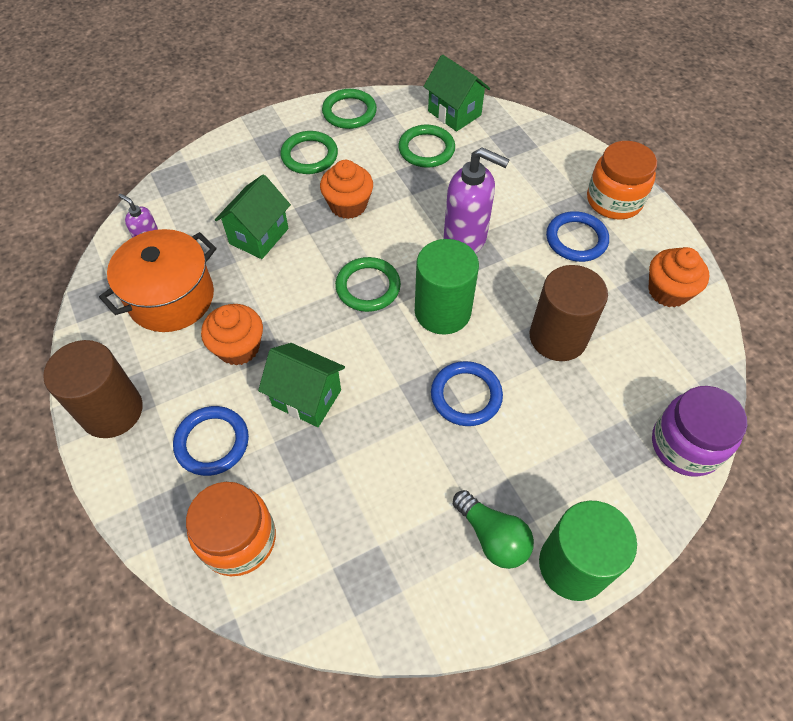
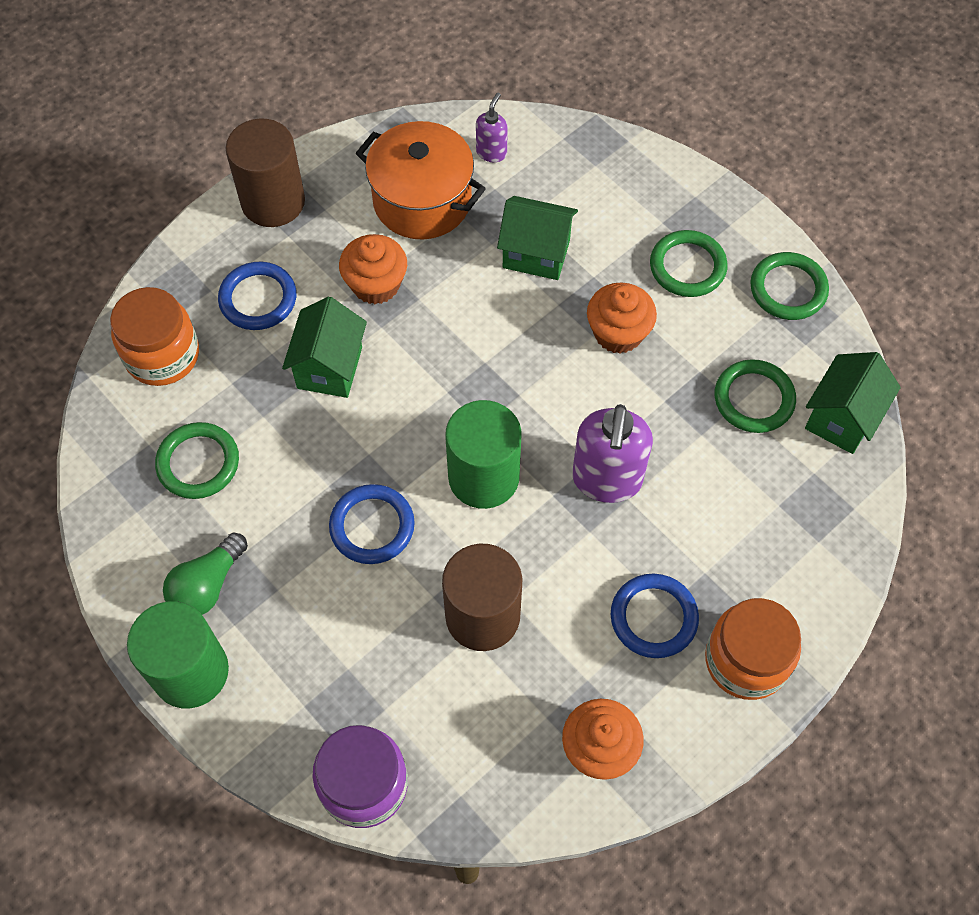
camera: 75 degrees right, 5 degrees up
(368, 287) = (496, 388): green ring -> green ring (198, 463)

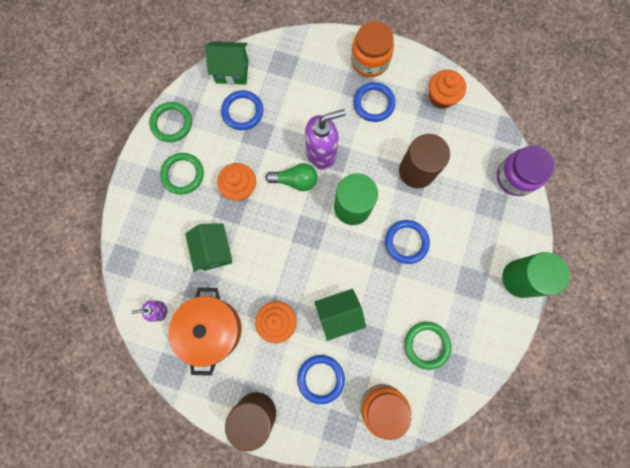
camera: 120 degrees left, 15 degrees up
(207, 585) = (480, 298): green light bulb -> green light bulb (295, 180)
(754, 399) = (242, 111): green ring -> blue ring

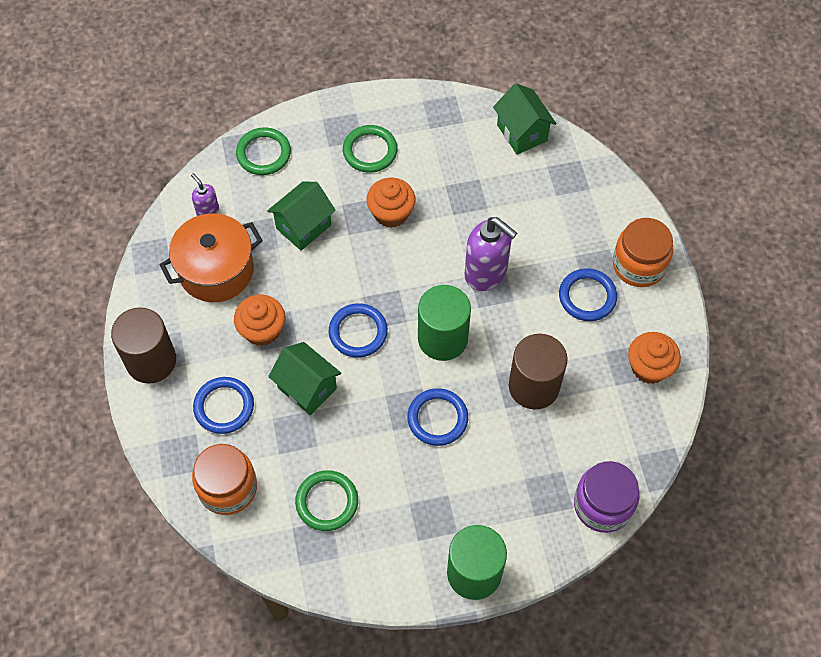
camera: 60 degrees right, 15 degrees down
(171, 123) = (421, 109): green ring -> green ring (263, 153)
(242, 111) = (481, 168): blue ring -> blue ring (358, 332)
(295, 180) = (435, 263): green light bulb -> none

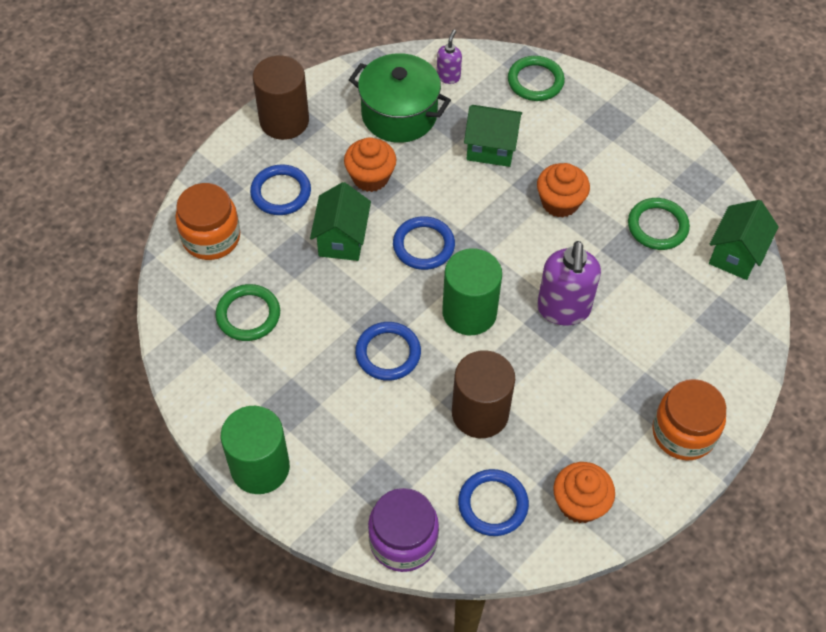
camera: 55 degrees right, 5 degrees down
(216, 270) = (399, 114): orange pot -> green pot
(370, 151) = (607, 152): green ring -> green ring (657, 226)
(587, 296) = (610, 406): blue ring -> blue ring (493, 504)

